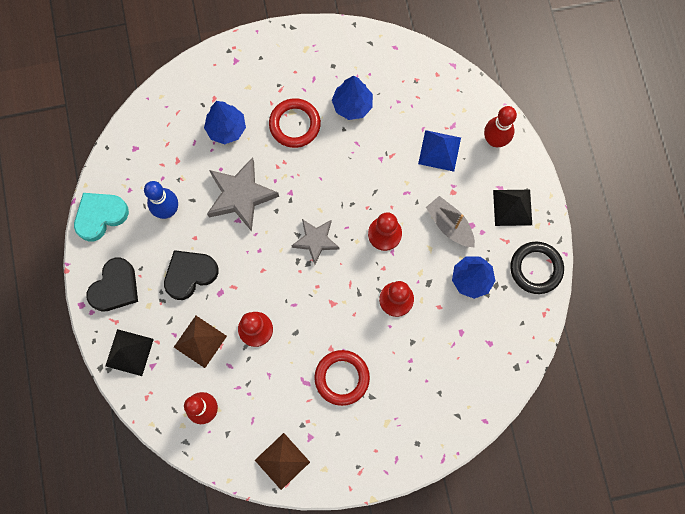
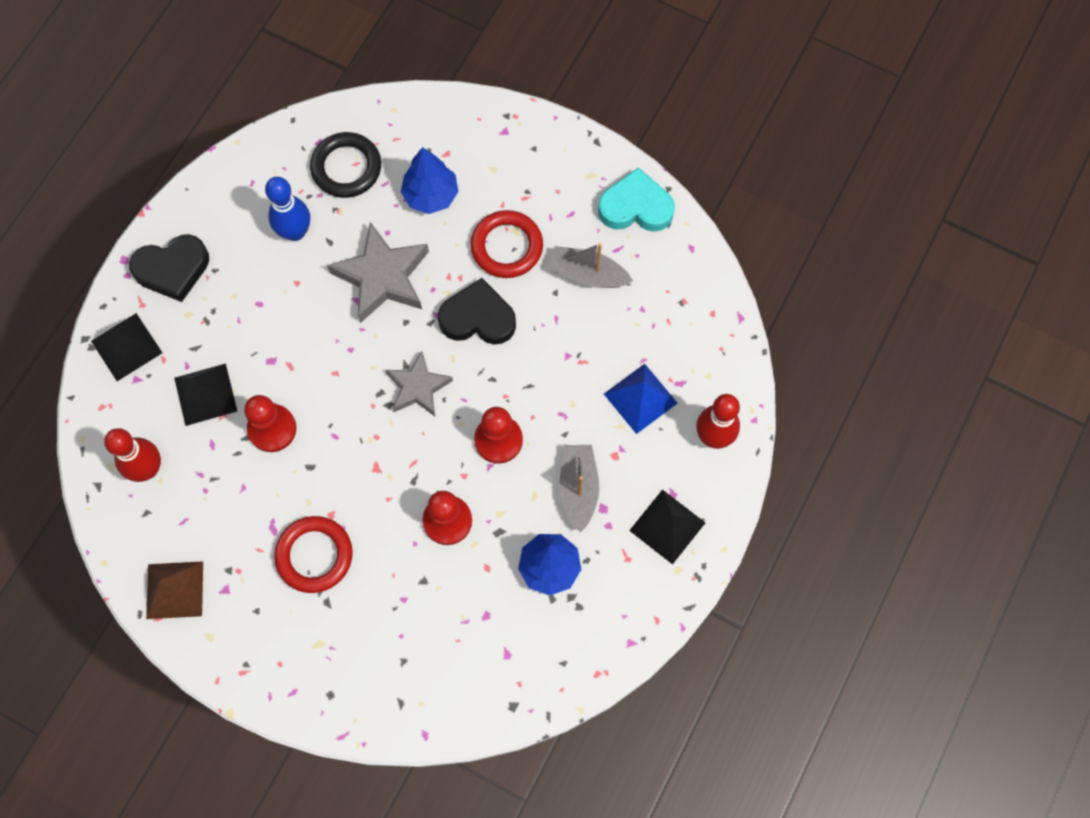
camera: 40 degrees right, 5 degrees down
(100, 216) = (223, 185): turquoise heart -> turquoise heart (636, 207)
(190, 274) = (257, 317): black heart -> black heart (478, 318)
(200, 341) = (205, 394): brown pyramid -> black pyramid
(352, 105) = (587, 274): blue tree -> grey boat
(536, 268) = (633, 616): black ring -> black ring (346, 168)

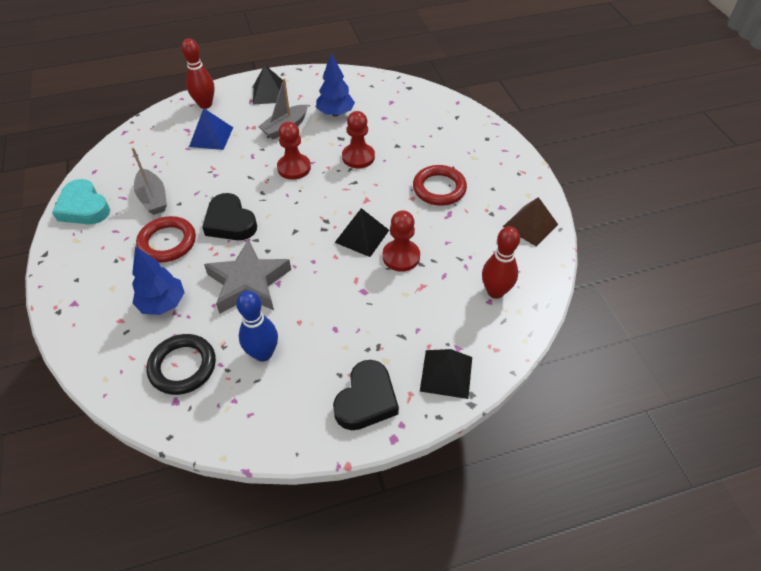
camera: 135 degrees left, 20 degrees down
(172, 269) = (366, 400): black heart -> black heart turned 90 degrees clockwise
(205, 394) = (421, 304): black pyramid -> black pyramid (362, 236)
(418, 387) = (301, 216): grey star -> none

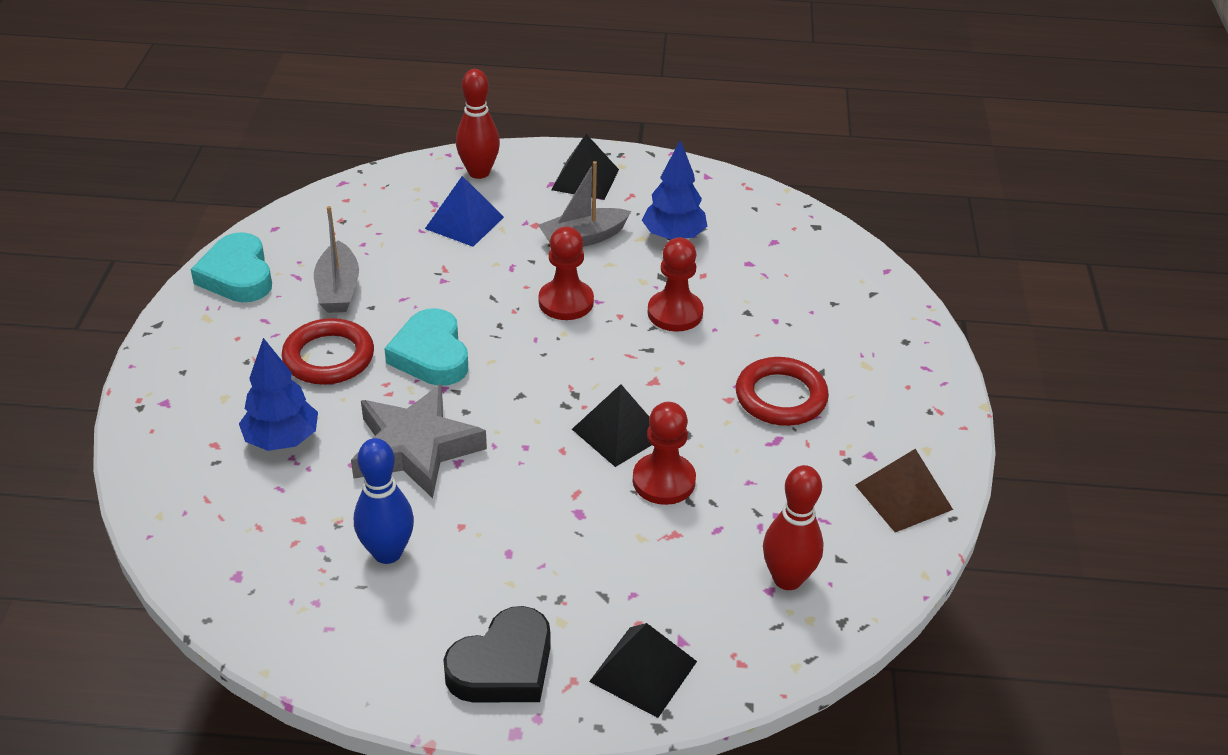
camera: 20 degrees right, 10 degrees down
(183, 366) = (269, 533): black ring -> none
(230, 222) = (431, 355): black heart -> turquoise heart

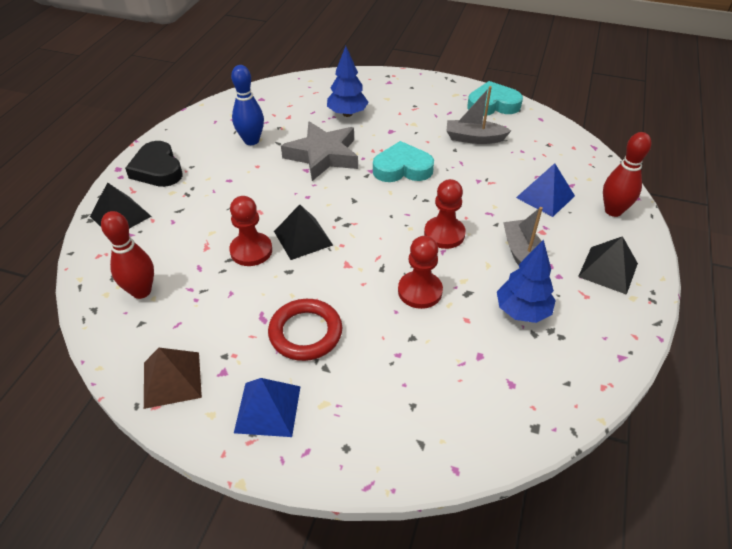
camera: 105 degrees right, 5 degrees up
(329, 357) = (410, 131): red ring -> none
(895, 406) = (267, 409): none -> blue pyramid

